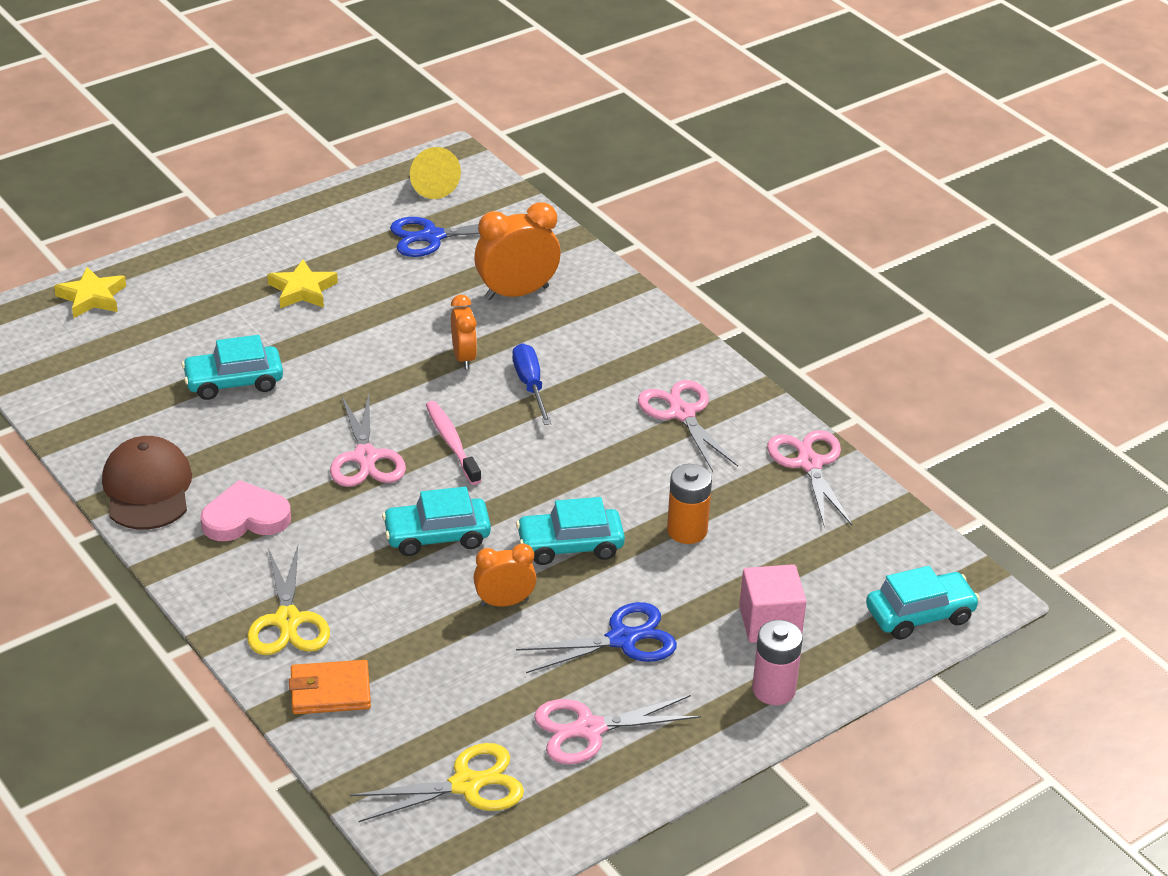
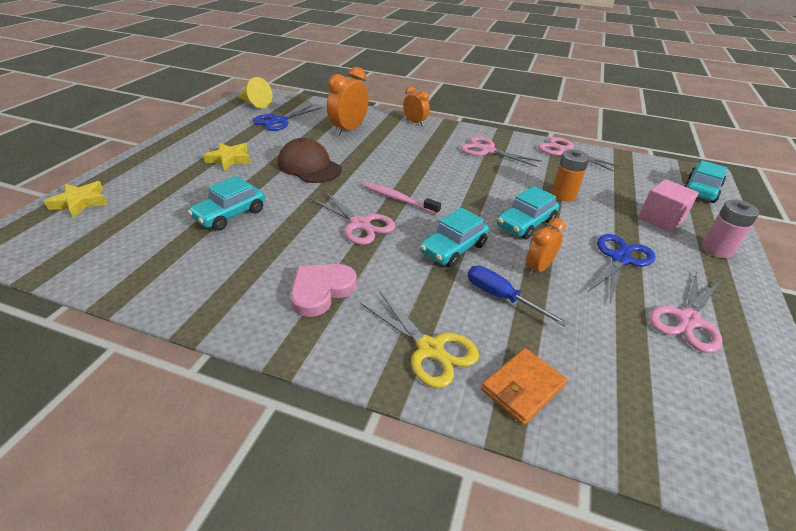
camera: 35 degrees left, 0 degrees up
(147, 488) = (225, 302): brown cap -> brown cap (309, 166)
(464, 357) = (356, 161): orange clock -> orange clock (415, 122)
(466, 785) = (695, 406): yellow scissors -> none
(530, 385) = (404, 162): blue screwdriver -> blue screwdriver (501, 297)

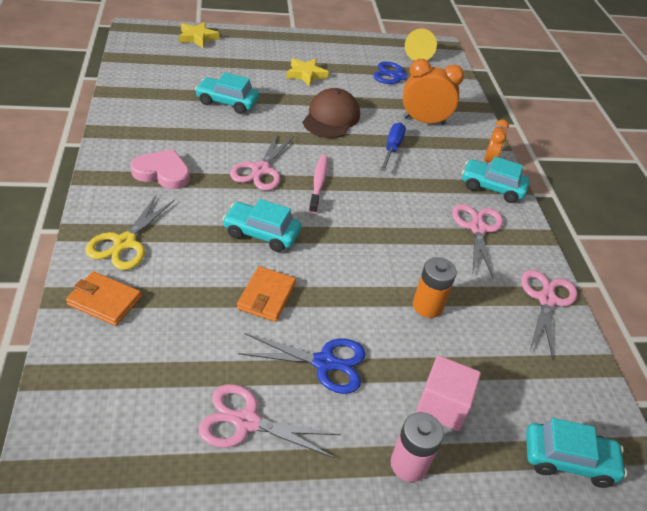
camera: 60 degrees right, 5 degrees up
(501, 297) = (208, 275): blue screwdriver -> blue screwdriver (392, 148)
(525, 224) = (340, 279): turquoise car -> turquoise car (492, 187)
(538, 268) = (266, 296): orange clock -> orange wallet

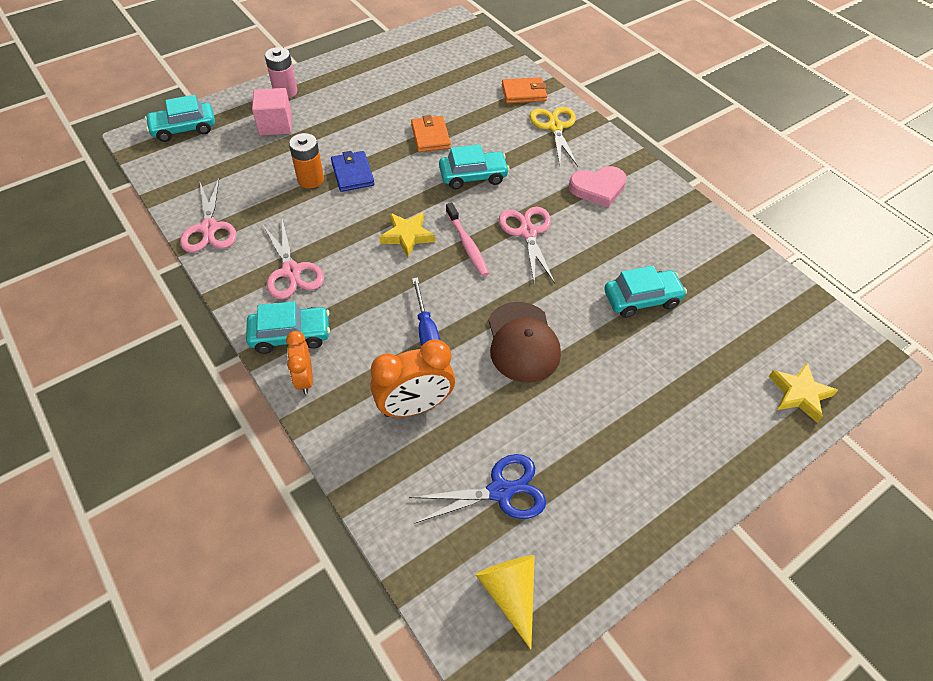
camera: 155 degrees right, 10 degrees up
(246, 422) = (387, 75): pink scissors -> none
(306, 74) = (614, 407): yellow star -> yellow star (407, 236)
(324, 363) = (364, 117): blue scissors -> none
(380, 292) = (352, 174): none -> blue wallet

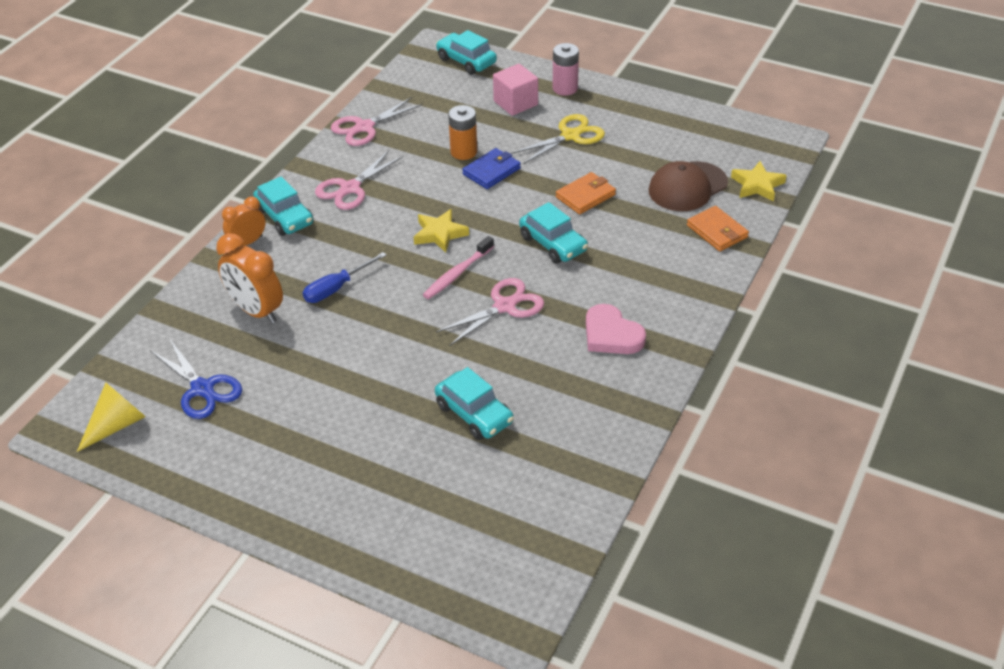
camera: 65 degrees right, 10 degrees down
(522, 342) = (364, 349): brown cap -> brown cap (687, 187)
(555, 127) = (681, 273): yellow scissors -> yellow scissors (570, 136)
(799, 394) = (427, 568): yellow star -> yellow star (757, 185)

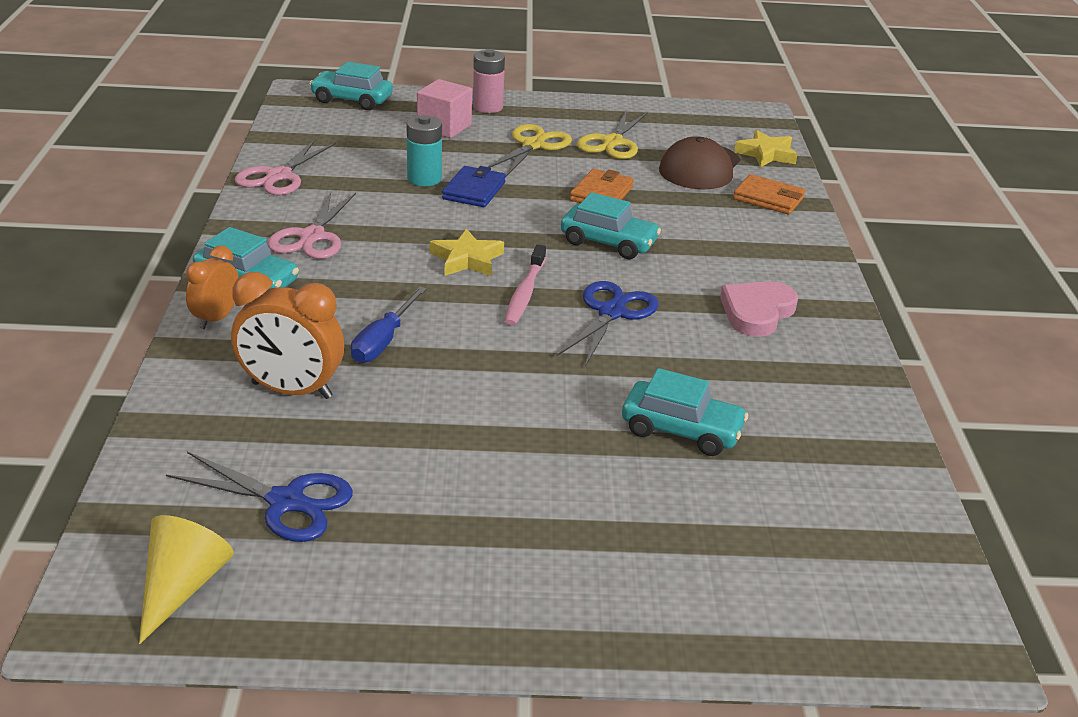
camera: 30 degrees left, 10 degrees down
(464, 152) = (424, 179): orange battery -> turquoise battery
(504, 306) = (611, 313): pink scissors -> blue scissors
(611, 335) = (757, 312): pink heart -> pink heart turned 105 degrees clockwise
(636, 146) = (612, 142): none -> yellow scissors

